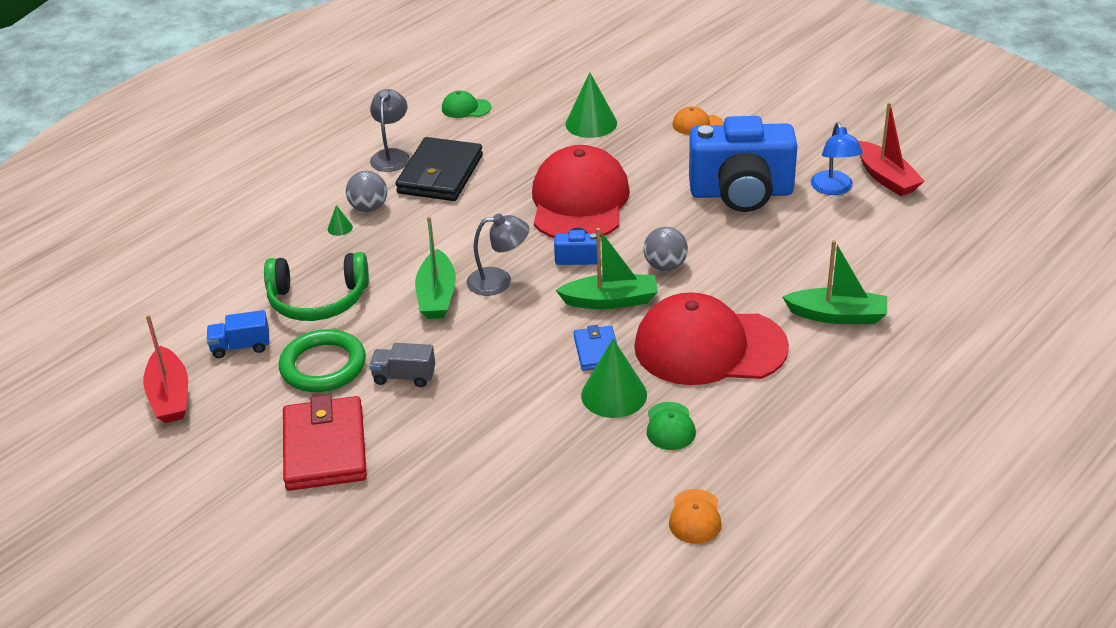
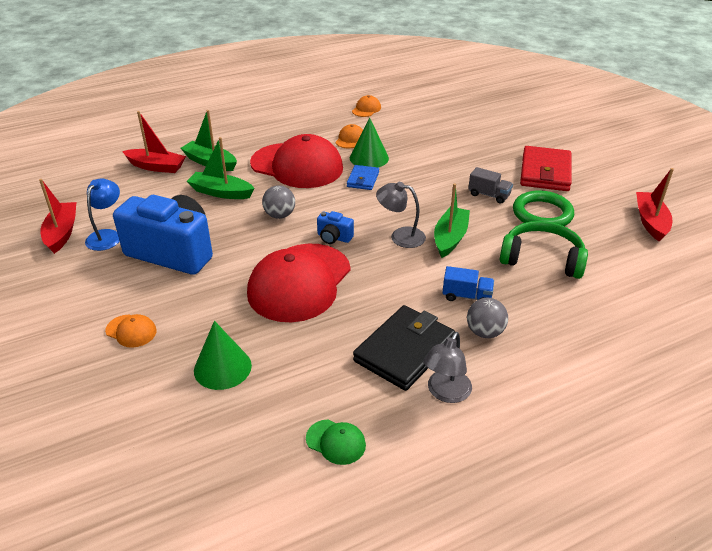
camera: 160 degrees left, 0 degrees up
(241, 347) = (602, 240): blue truck -> blue truck (466, 296)
(340, 228) = (516, 318): green cone -> none
(610, 300) = (333, 204): green boat -> green boat (221, 192)
(670, 426) = (350, 139): green cap -> orange cap
(901, 287) = (156, 167): none -> red boat

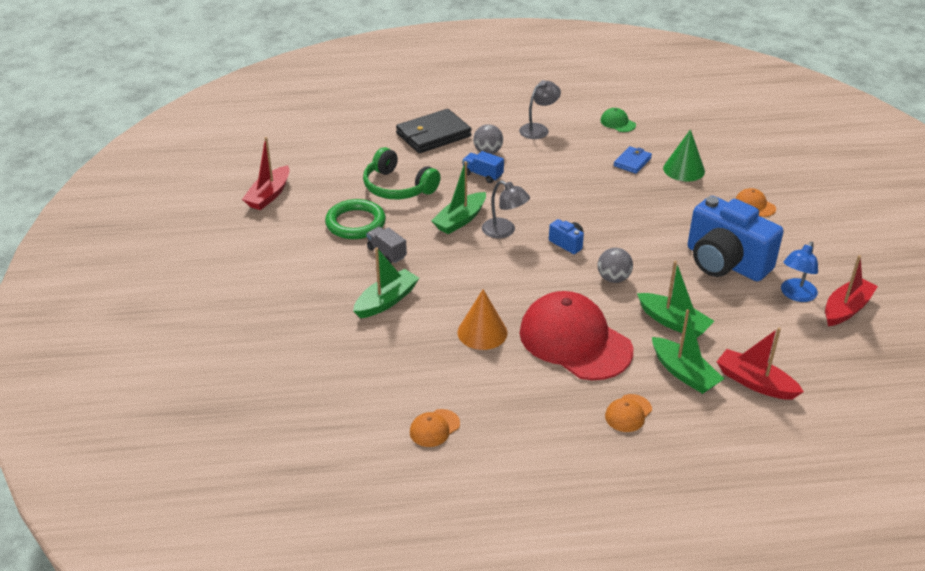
camera: 160 degrees left, 0 degrees up
(62, 233) = (846, 309): red boat -> red boat turned 150 degrees counterclockwise
(299, 282) = (612, 212): red cap -> none
(350, 139) = (489, 370): orange cap -> orange cap (628, 413)
(363, 179) = (506, 302): blue wallet -> blue wallet (632, 162)
(369, 158) = (482, 332): green cone -> orange cone
(404, 351) = (551, 153): black wallet -> black wallet (433, 135)
(455, 163) = (386, 301): none -> green boat
(545, 172) = (302, 265): red wallet -> none

